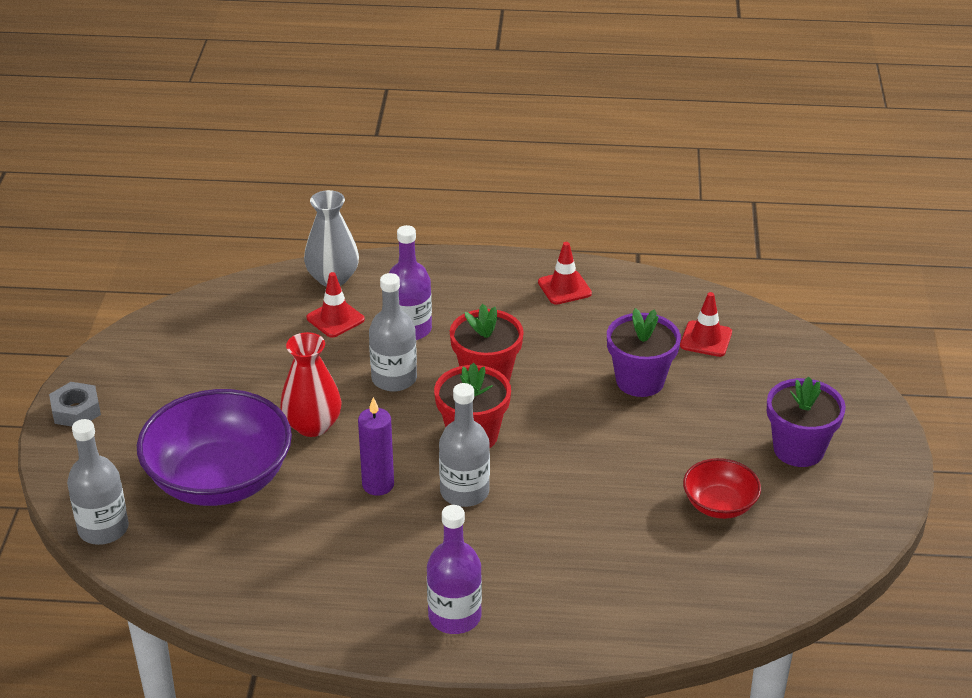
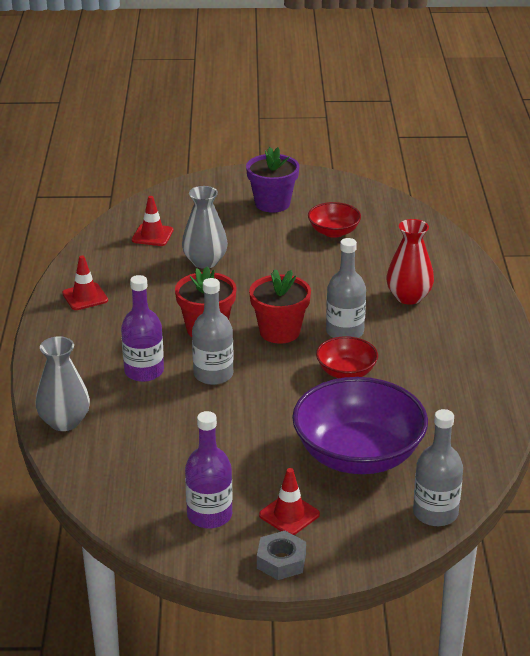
camera: 95 degrees left, 5 degrees down
(312, 425) = (280, 412): red vase -> red vase (408, 297)
(335, 319) = (129, 414): red traffic cone -> red traffic cone (289, 515)
(378, 485) = (346, 372): purple candle -> red bowl
(454, 616) = (471, 329): purple bottle -> purple bottle (209, 515)
(640, 381) = (205, 262): purple flower pot -> grey vase

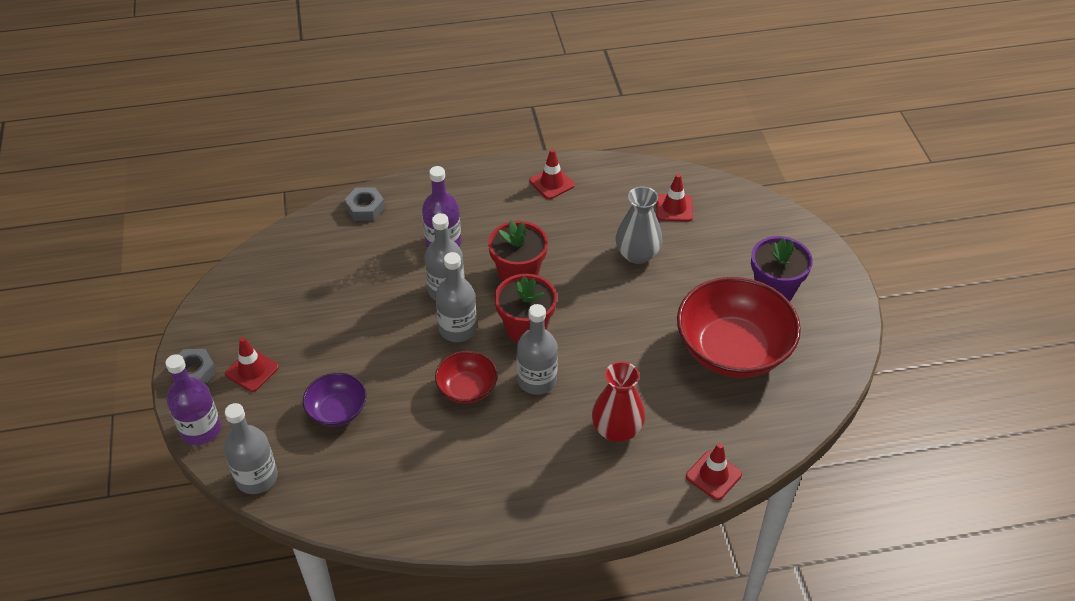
camera: 80 degrees right, 15 degrees up
(64, 422) = (365, 208): grey vase -> grey nut
(209, 515) = (250, 318): purple bottle -> purple bottle (201, 429)
(268, 371) = (458, 329): none -> grey bottle
(333, 232) = (732, 350): red bowl -> red bowl, size x1.99
(358, 455) = (337, 411): purple bowl -> purple bowl, size x0.50
(462, 259) = (713, 475): none -> red traffic cone

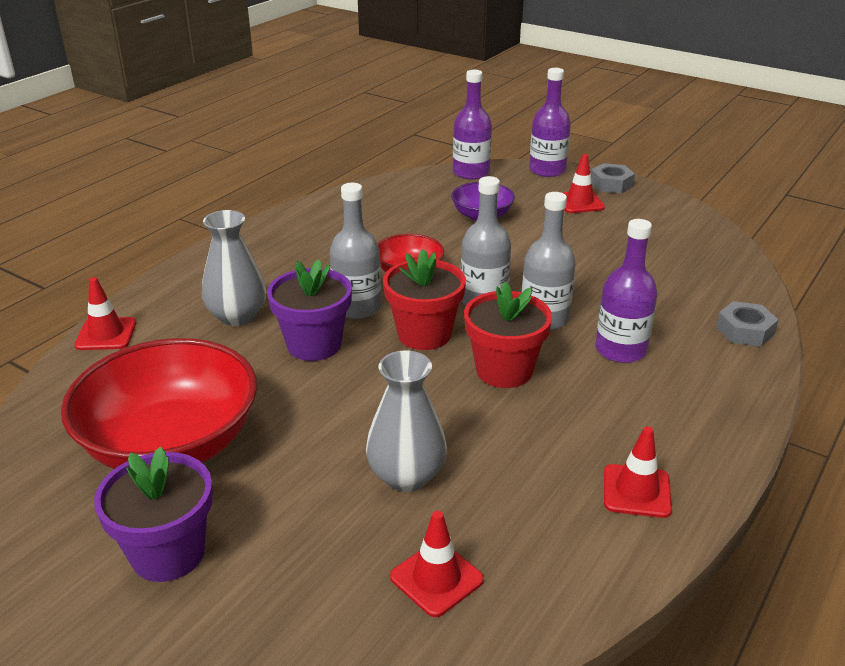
camera: 135 degrees right, 15 degrees down
(256, 477) = (471, 172): grey bottle -> purple bottle
(595, 367) = (314, 345): none -> purple flower pot
(617, 429) = (237, 316): red vase -> grey vase

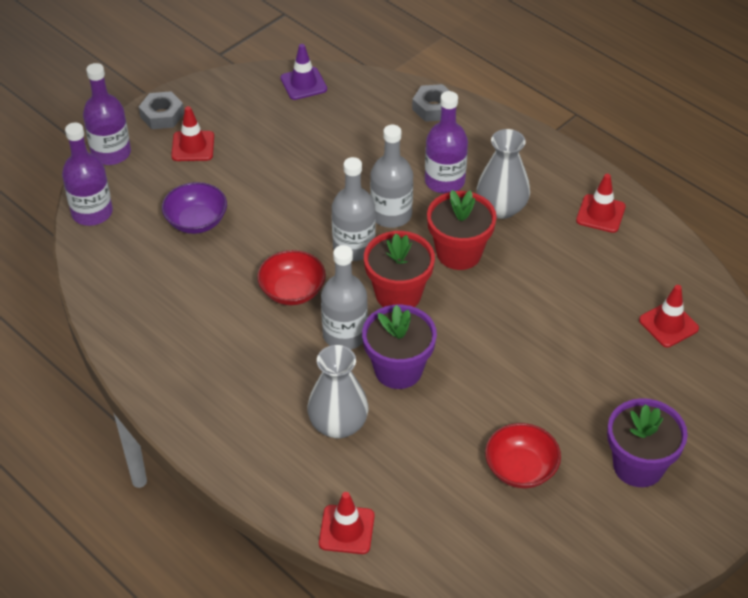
camera: 80 degrees left, 15 degrees up
(171, 444) = (520, 469): red bowl -> red bowl, size x0.50
(406, 476) = (573, 327): grey vase -> grey vase (501, 208)
(715, 246) = (303, 84): none -> purple traffic cone

